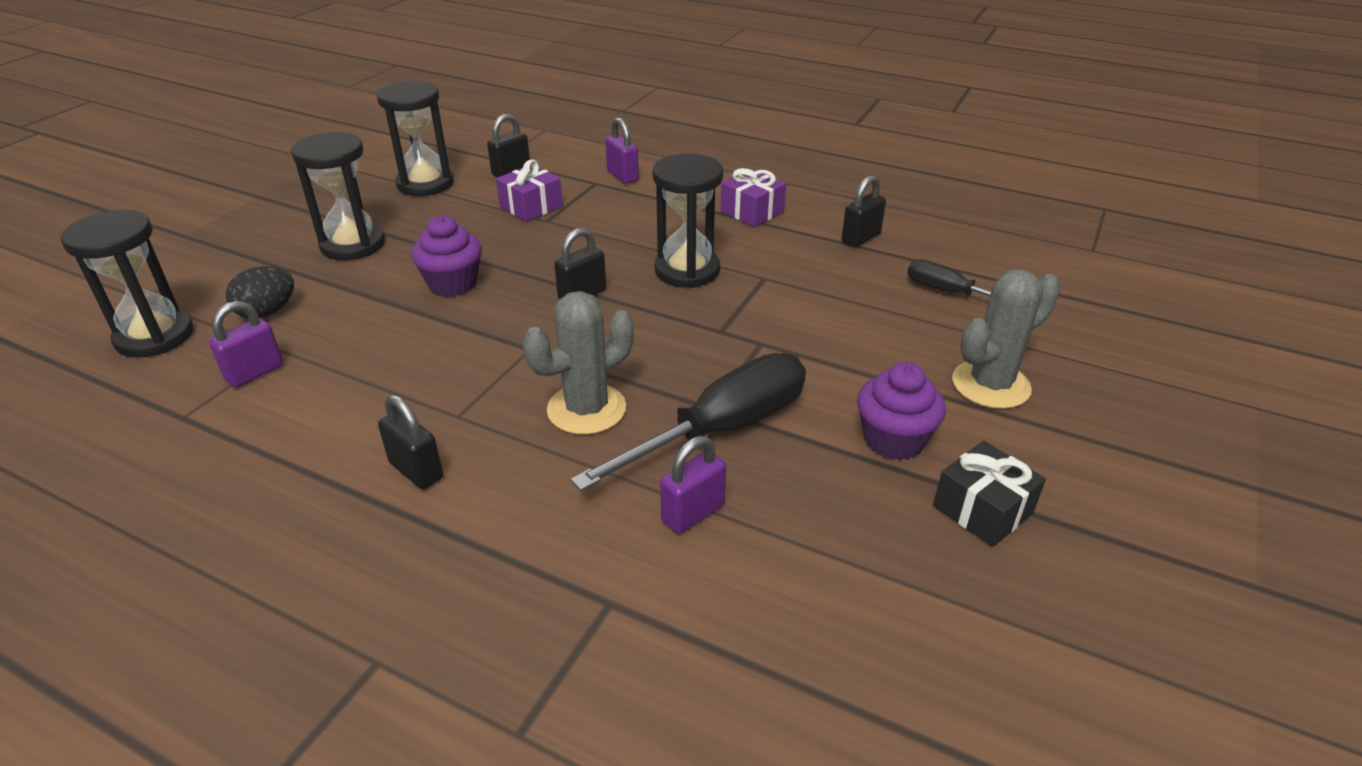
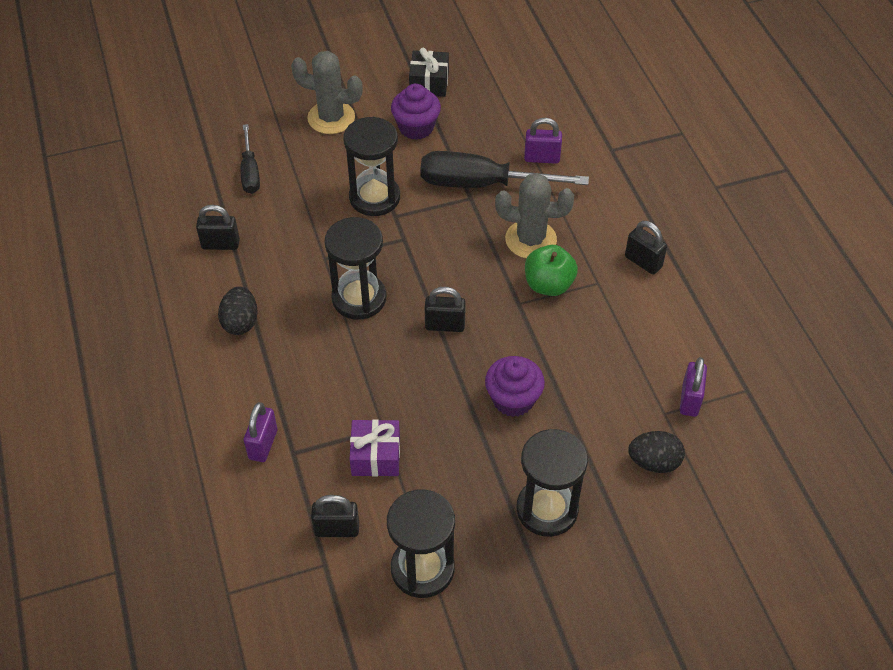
camera: 135 degrees left, 15 degrees up
(154, 336) = (740, 490): black hourglass -> black hourglass (374, 197)
(255, 373) = (690, 400): purple padlock -> purple padlock turned 75 degrees counterclockwise
(416, 470) = (643, 262): black padlock -> black padlock turned 45 degrees counterclockwise
(515, 380) = (548, 285): none -> green apple
(752, 212) = (240, 322): purple gift -> black egg

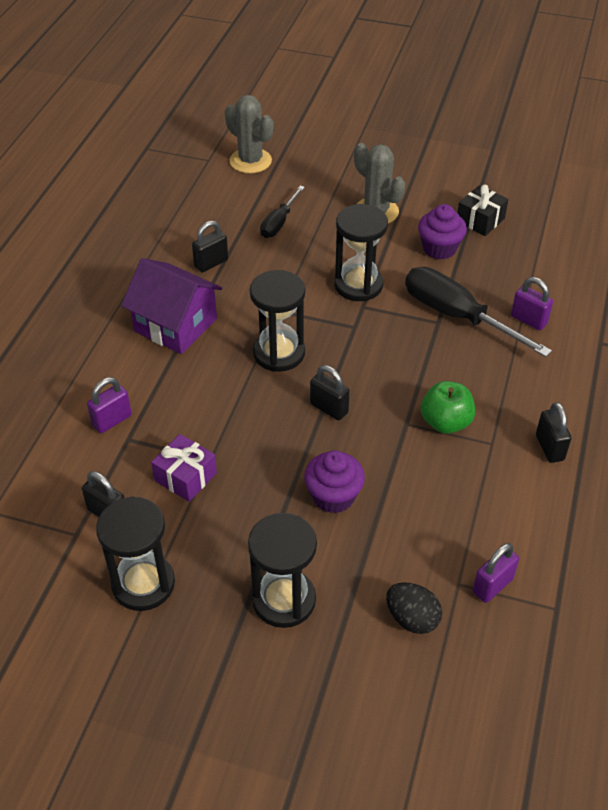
camera: 35 degrees right, 5 degrees down
(220, 244) = (211, 263): black padlock -> black padlock turned 75 degrees counterclockwise
(240, 322) = (175, 325): black egg -> purple house
(530, 240) = (461, 379): grey cactus -> grey cactus (250, 161)

